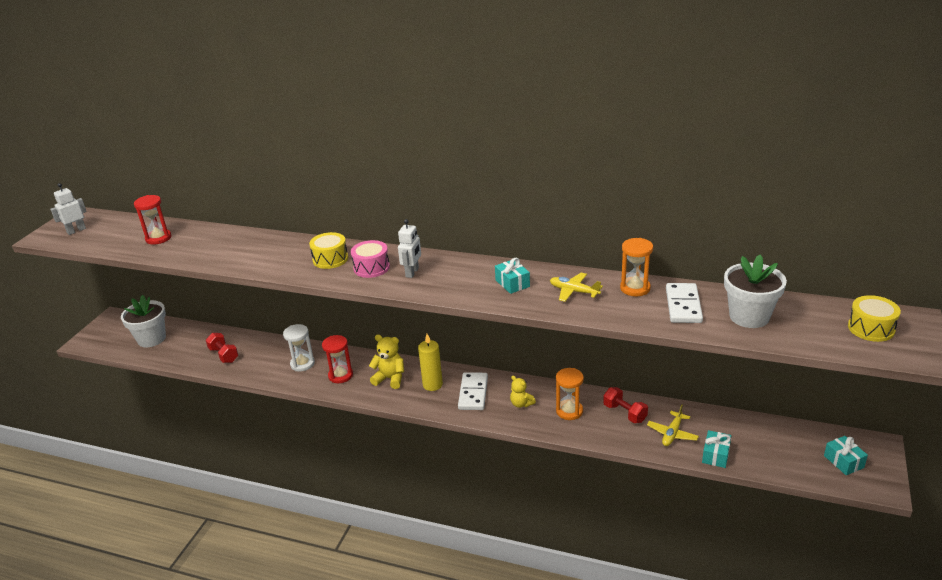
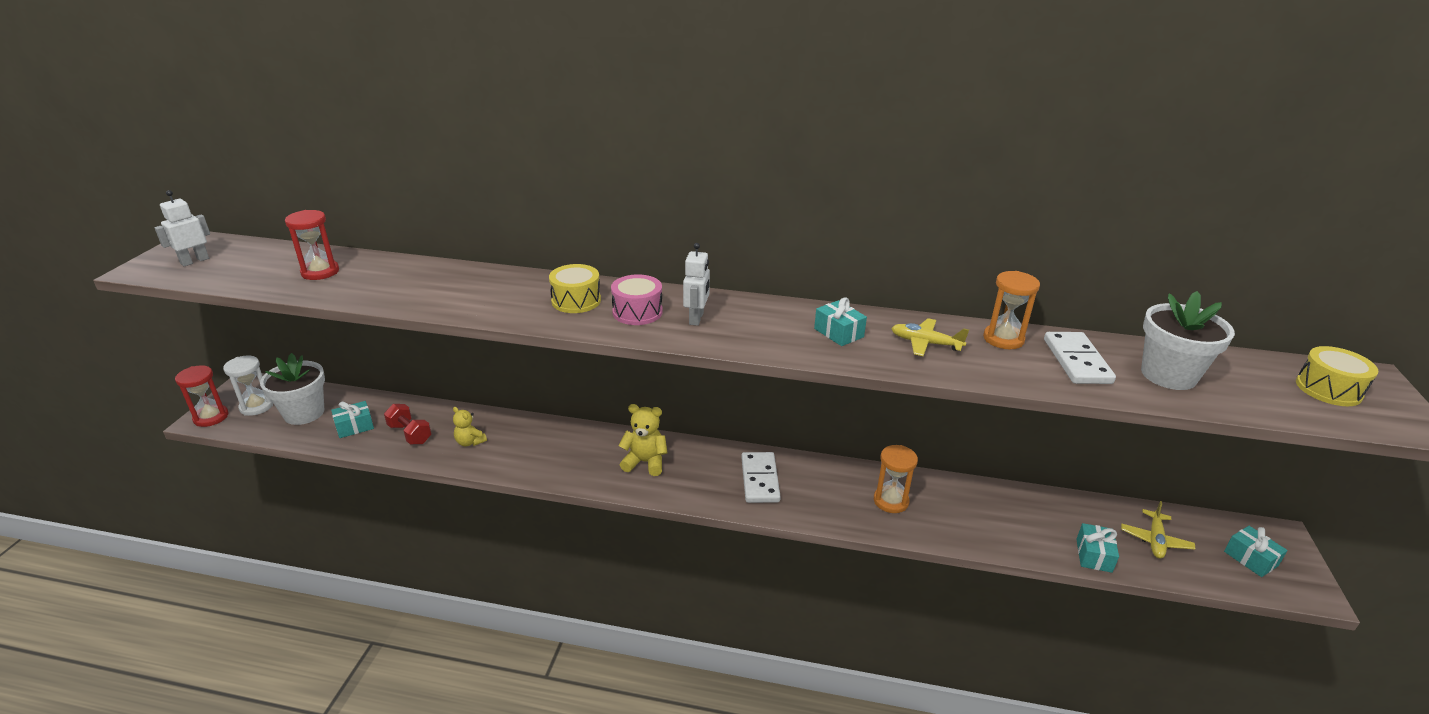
camera: 10 degrees left, 0 degrees up
(186, 349) = (354, 426): none -> turquoise gift
(302, 364) = (522, 444): white hourglass -> white hourglass (256, 406)
(340, 375) = (577, 459): red hourglass -> red hourglass (211, 417)
(432, 385) = (703, 469): yellow candle -> none
(521, 404) = (826, 493): yellow teddy bear -> yellow teddy bear (470, 442)
(625, 413) = (961, 502): red dumbbell -> none
(672, 433) = (1030, 528): yellow plane -> yellow plane (1155, 540)

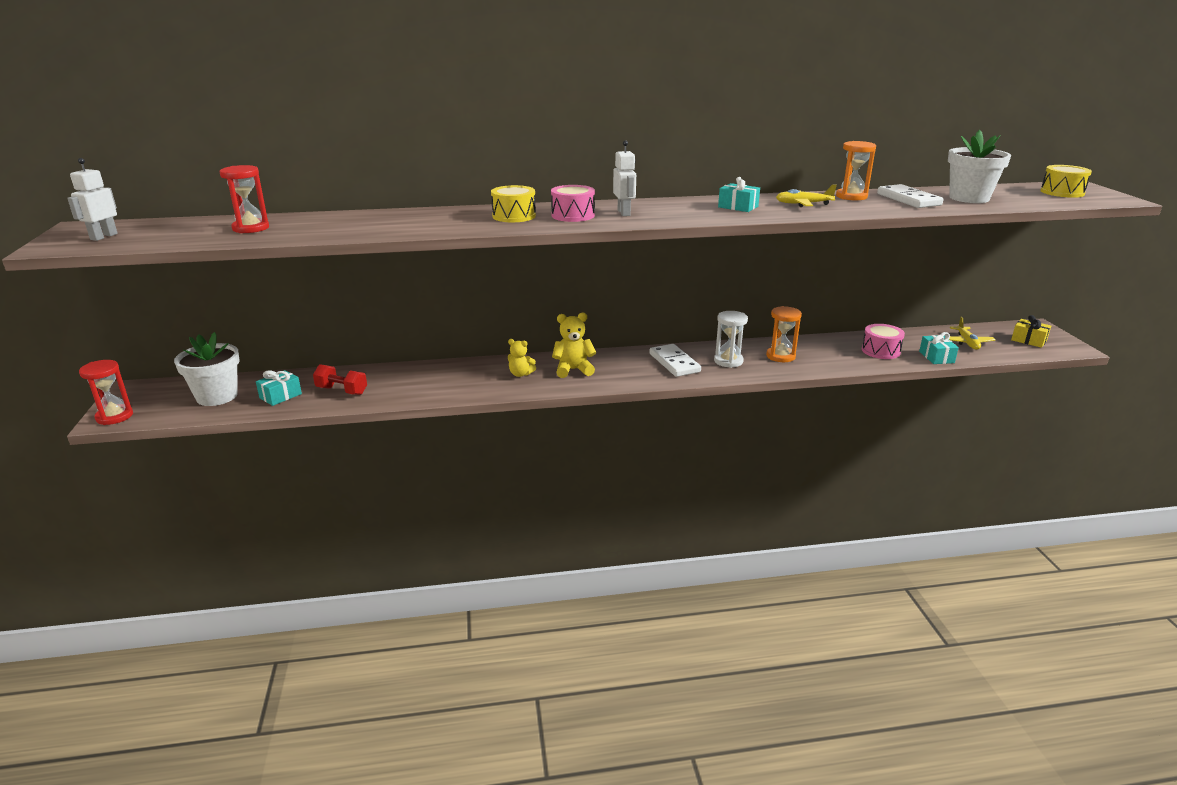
camera: 20 degrees left, 5 degrees down
(256, 406) = (159, 401): white hourglass -> white hourglass (728, 361)
(470, 442) = (405, 385): yellow teddy bear -> yellow teddy bear (520, 374)
(1025, 524) = (880, 351): none -> pink drum
(1250, 559) = (1028, 340): turquoise gift -> yellow gift

